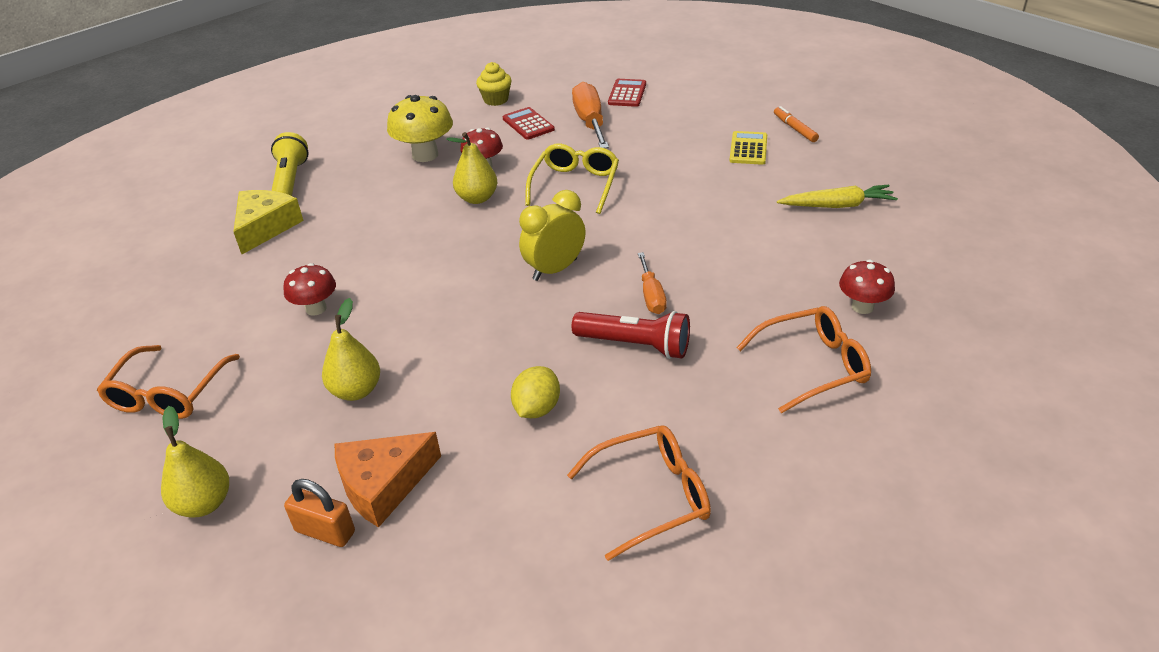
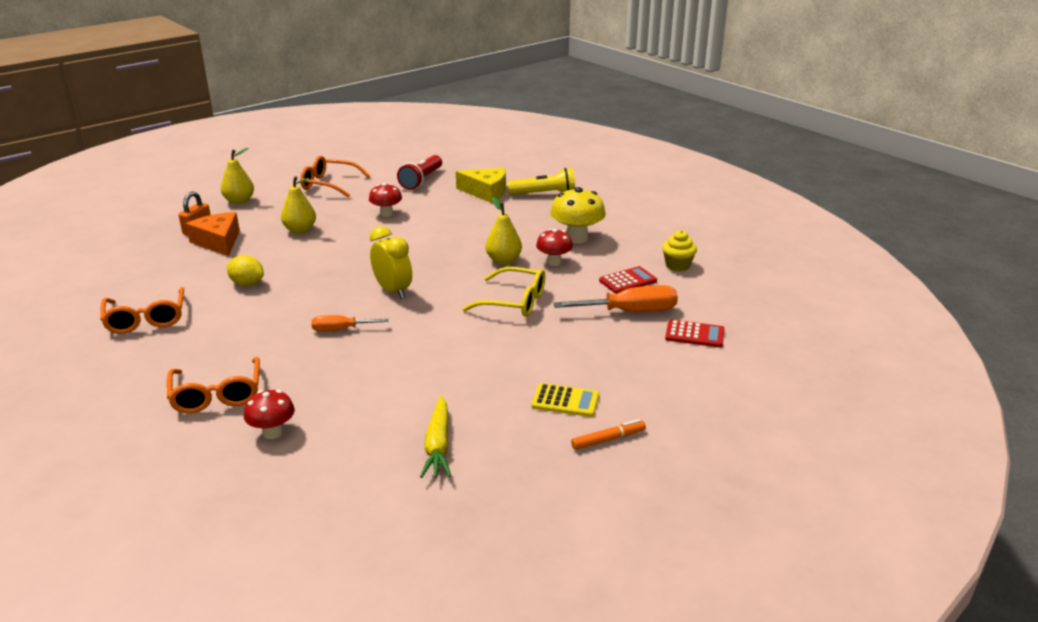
camera: 90 degrees right, 10 degrees down
(635, 345) = (287, 320): red flashlight -> red flashlight (421, 180)

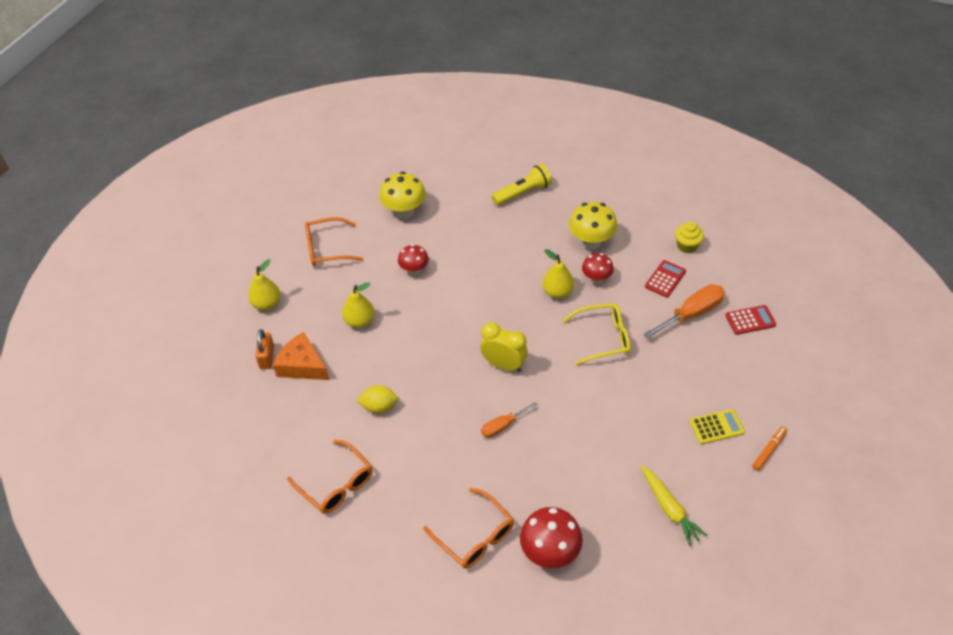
camera: 25 degrees left, 20 degrees up
(272, 432) = (550, 552): red mushroom -> red mushroom, size x1.57
(421, 180) = (404, 212): red flashlight -> yellow mushroom
(486, 192) = (473, 208): yellow cheese -> none

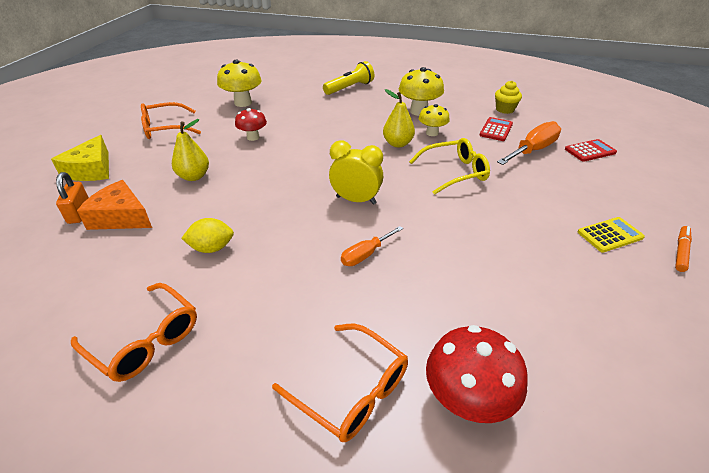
camera: 10 degrees left, 10 degrees down
(267, 304) = (91, 170): yellow pear -> yellow cheese
(596, 279) = (432, 133): red mushroom -> yellow mushroom
(669, 508) = (603, 324): yellow carrot -> none

